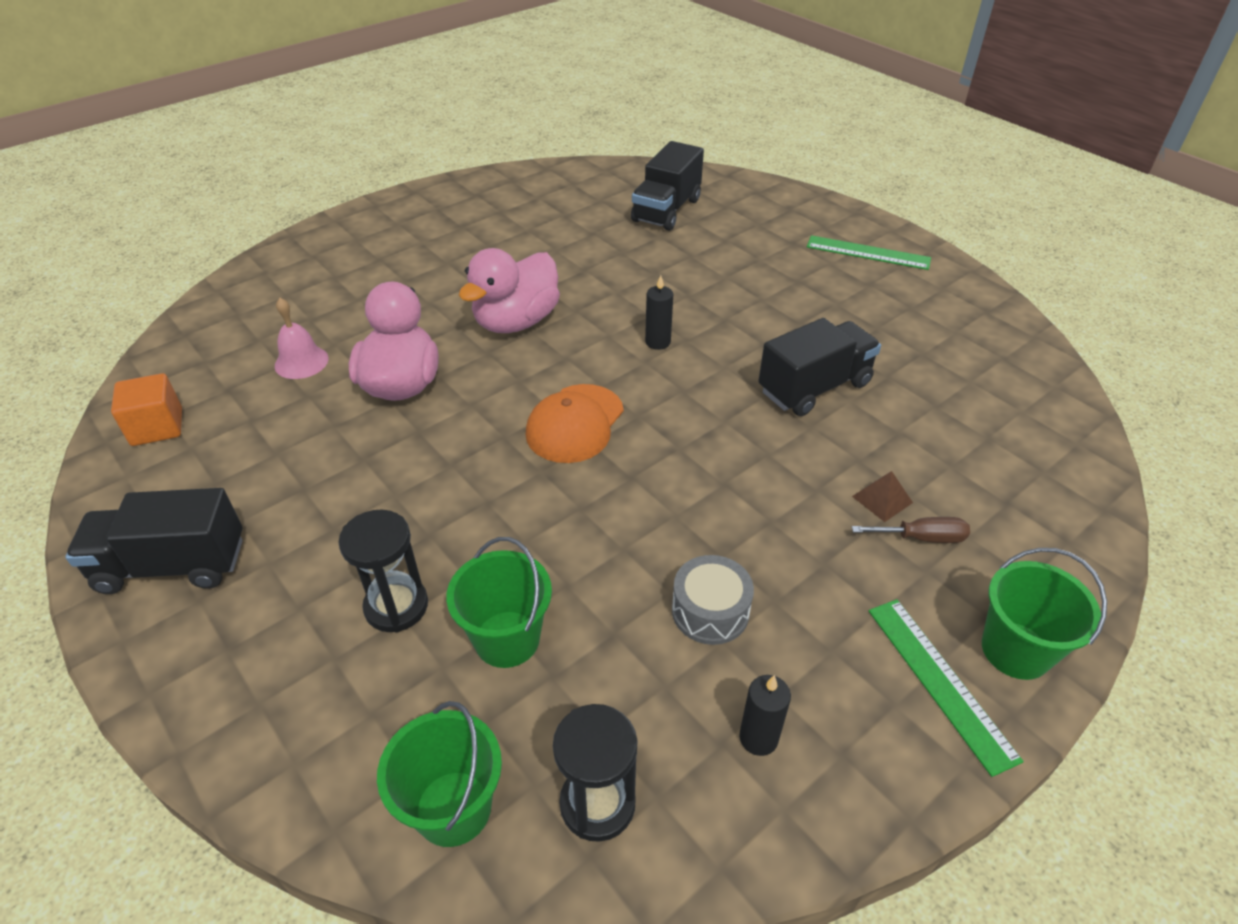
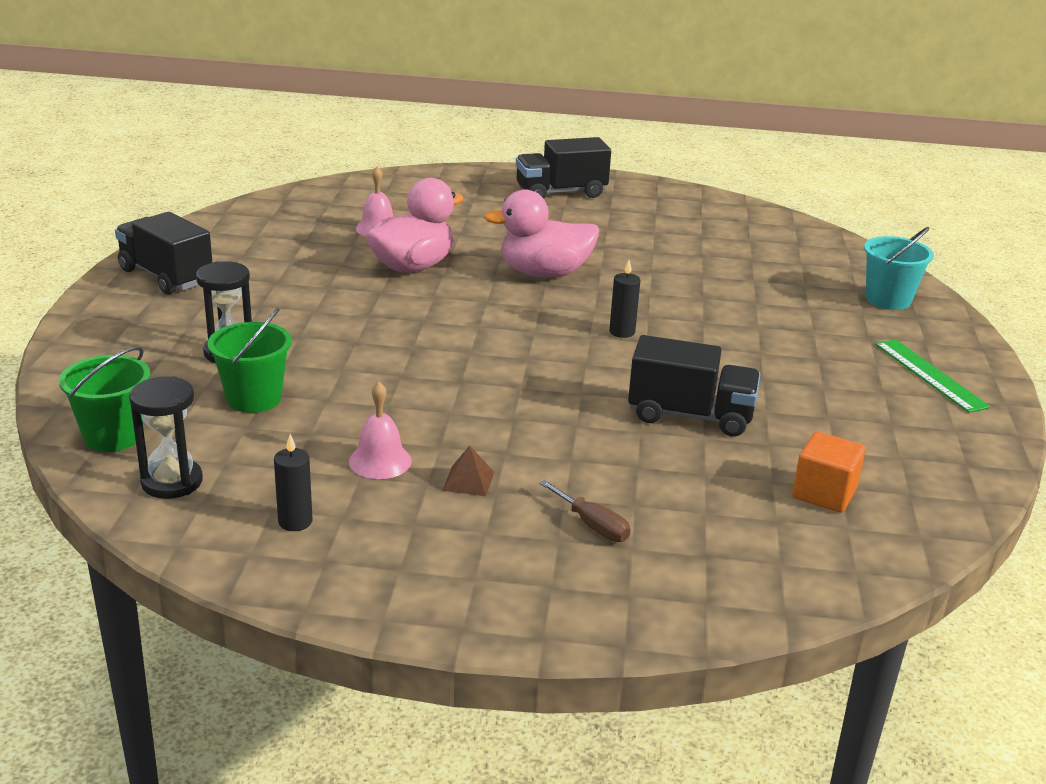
camera: 45 degrees right, 15 degrees down
(157, 427) = (256, 219): orange cube -> orange cube (824, 493)
(575, 424) = (478, 339): orange cap -> none
(666, 210) = (794, 269): black truck -> black truck (561, 193)
(710, 611) = (380, 461): grey drum -> pink bell
(755, 204) = (888, 300): none -> turquoise bucket
(882, 499) = (607, 492): brown pyramid -> brown pyramid (468, 481)
(940, 681) = (449, 583): green ruler -> none
(1015, 650) = (533, 610): green bucket -> none

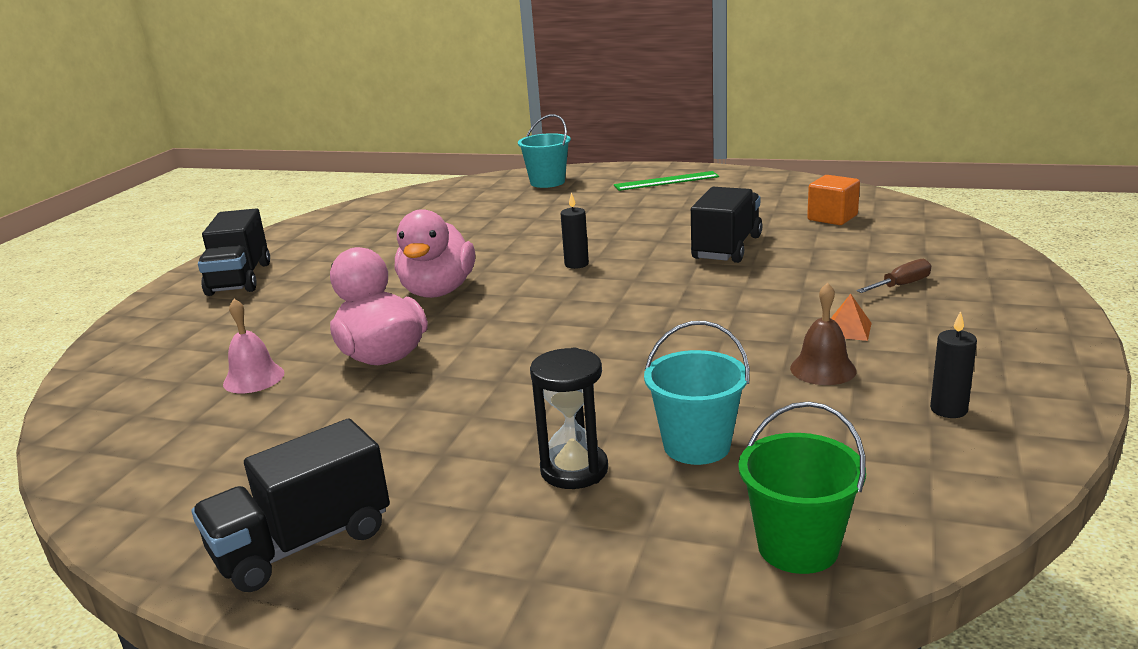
camera: 75 degrees left, 5 degrees down
(172, 482) = (897, 490): black hourglass -> none
(254, 398) = (696, 445): green bucket -> turquoise bucket
(380, 461) = (823, 369): pink bell -> brown bell
(468, 481) = (848, 329): brown pyramid -> orange pyramid

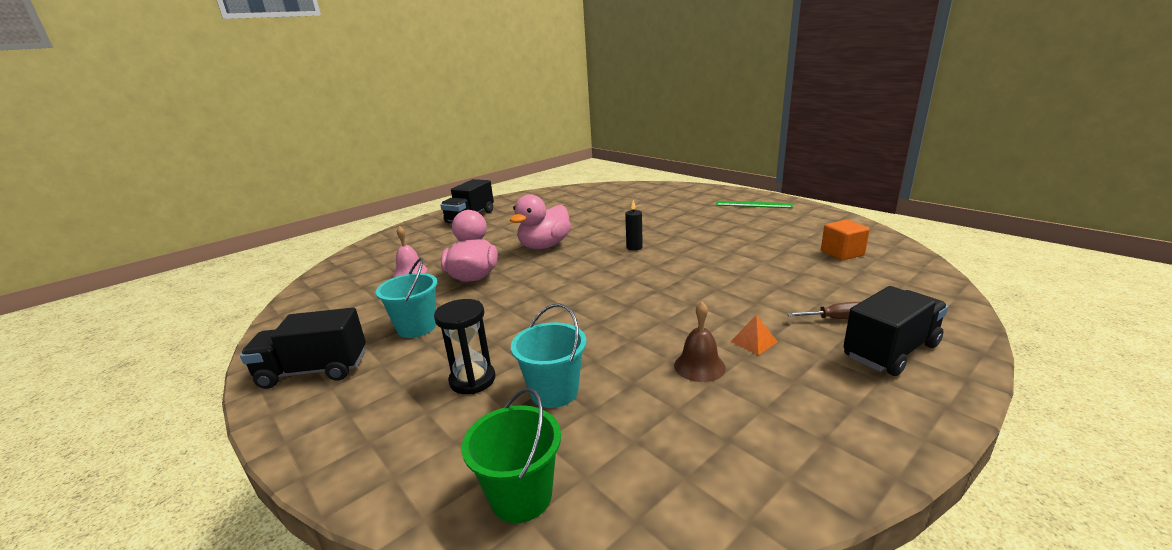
camera: 30 degrees right, 0 degrees up
(547, 182) = (680, 192): turquoise bucket -> turquoise bucket (417, 327)
(727, 248) = (739, 258): black truck -> black truck (890, 351)
(948, 409) = (756, 434): black candle -> none

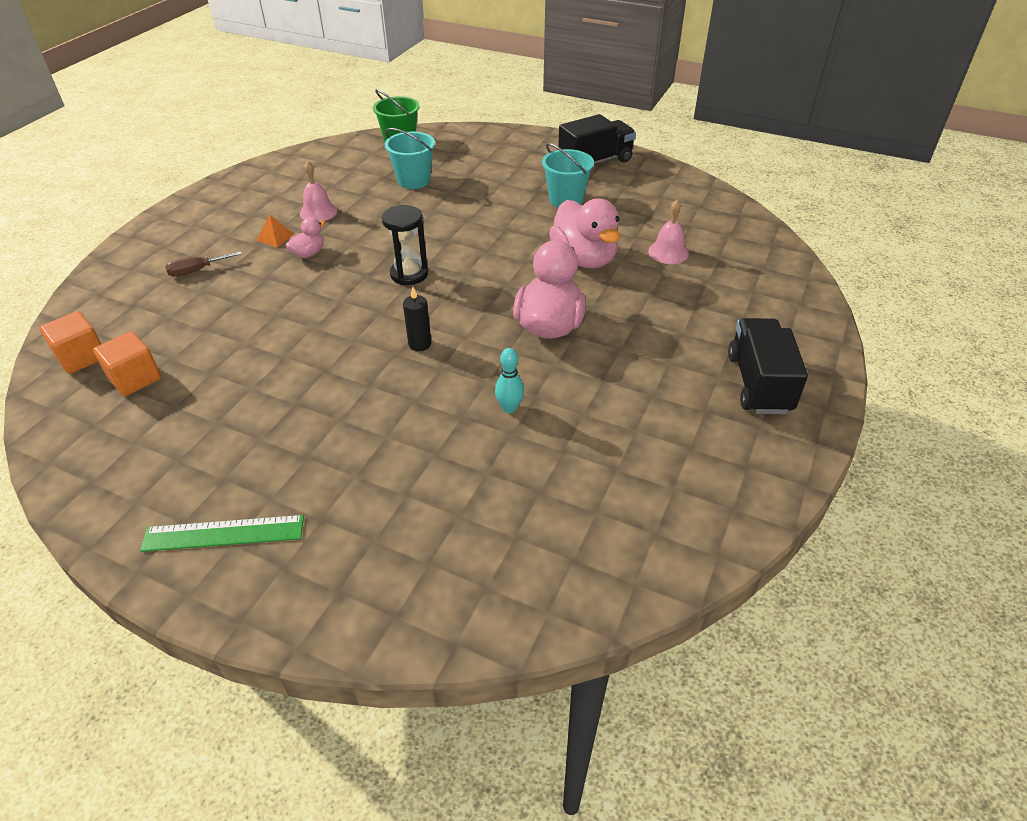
camera: 155 degrees right, 20 degrees up
(472, 380) = (475, 176): black hourglass -> black hourglass (409, 274)
(599, 221) = (509, 408): none -> turquoise bowling pin
(699, 366) = (318, 212): brown bell -> pink bell
(713, 317) = (308, 253): none -> pink duck
(890, 351) = (170, 247): black truck -> none
(901, 268) = (82, 357): none -> orange cube

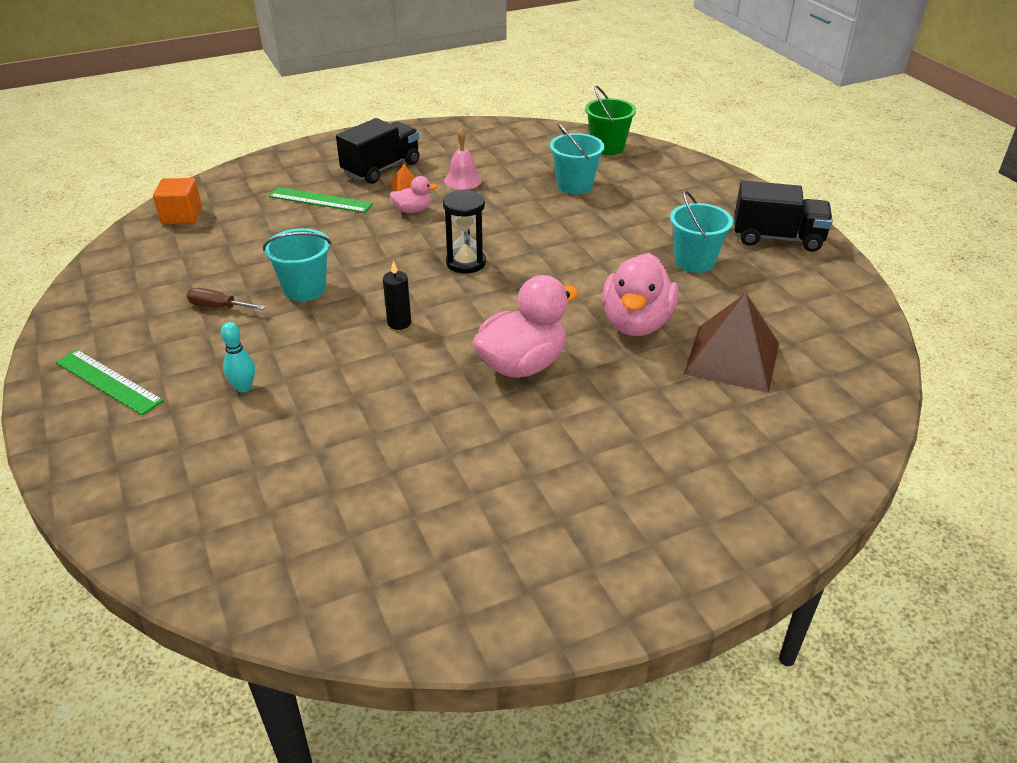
camera: 40 degrees right, 5 degrees down
(135, 378) = (191, 247): orange cube -> none
(197, 270) = (322, 188): brown screwdriver -> brown screwdriver (218, 307)
(210, 281) = (320, 200): none -> green ruler
(302, 359) = (304, 289): none -> turquoise bucket
(509, 408) = (398, 412): turquoise bowling pin -> turquoise bowling pin (244, 387)
(668, 252) = (732, 358): pink bell -> brown pyramid
(758, 383) = (649, 528): black truck -> black truck (381, 168)

